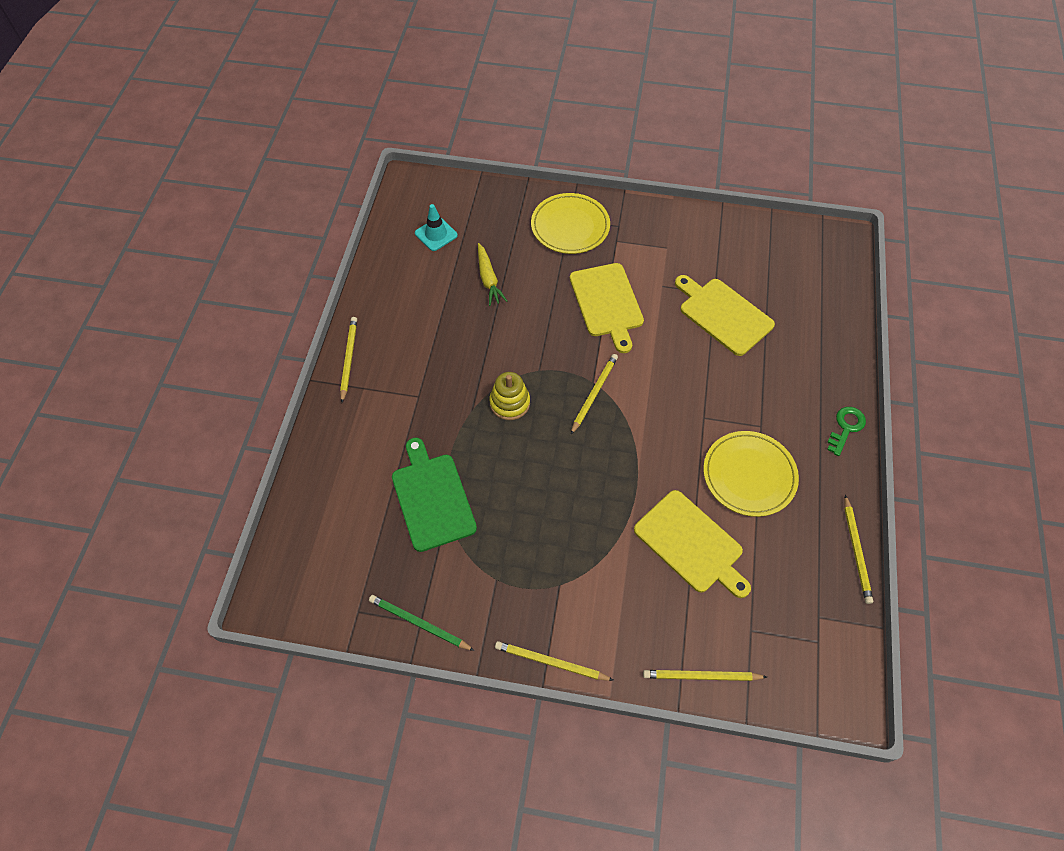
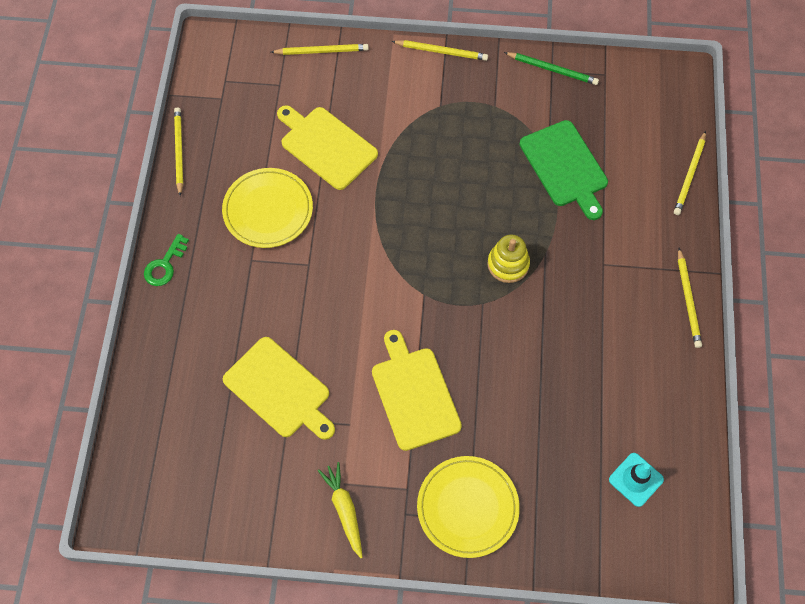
camera: 175 degrees right, 5 degrees up
(488, 279) = (557, 416): yellow carrot -> yellow carrot (344, 510)
(594, 393) = (422, 281): yellow pencil -> yellow pencil (690, 175)

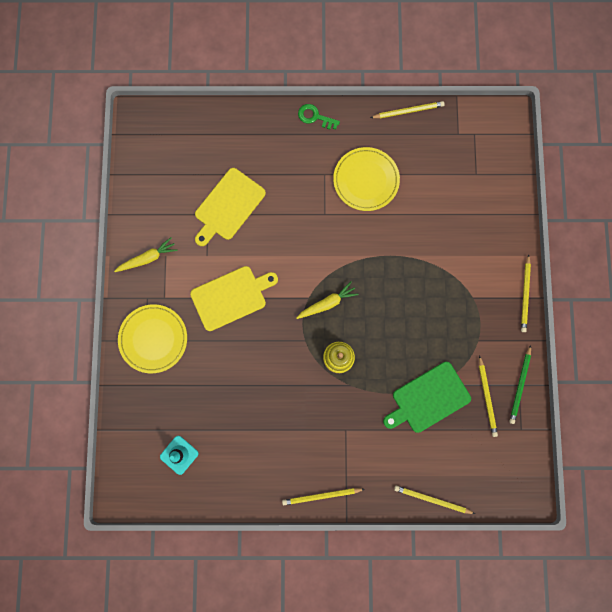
camera: 85 degrees right, 15 degrees up
(322, 51) = (512, 202): yellow pencil -> yellow pencil (487, 397)
(326, 146) = (425, 215): yellow cutting board -> none
(433, 271) = (327, 303): none -> yellow carrot

